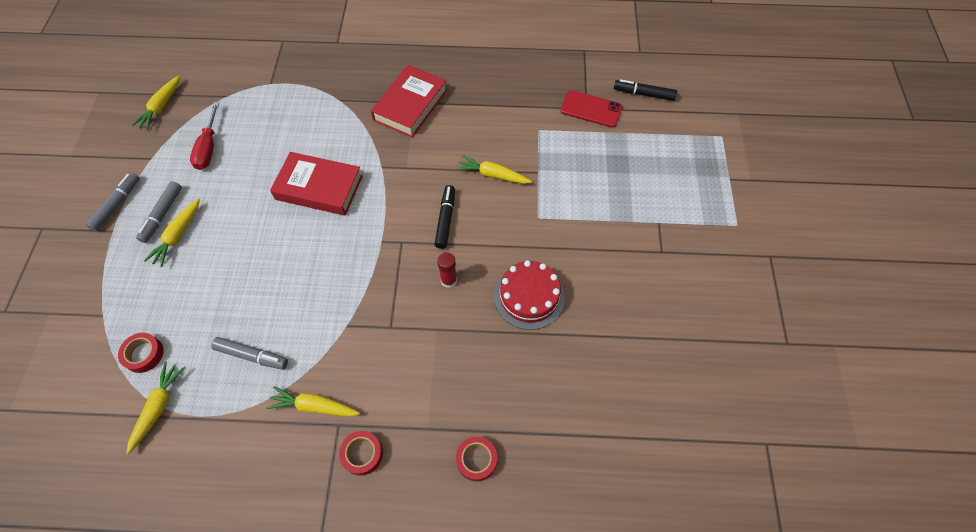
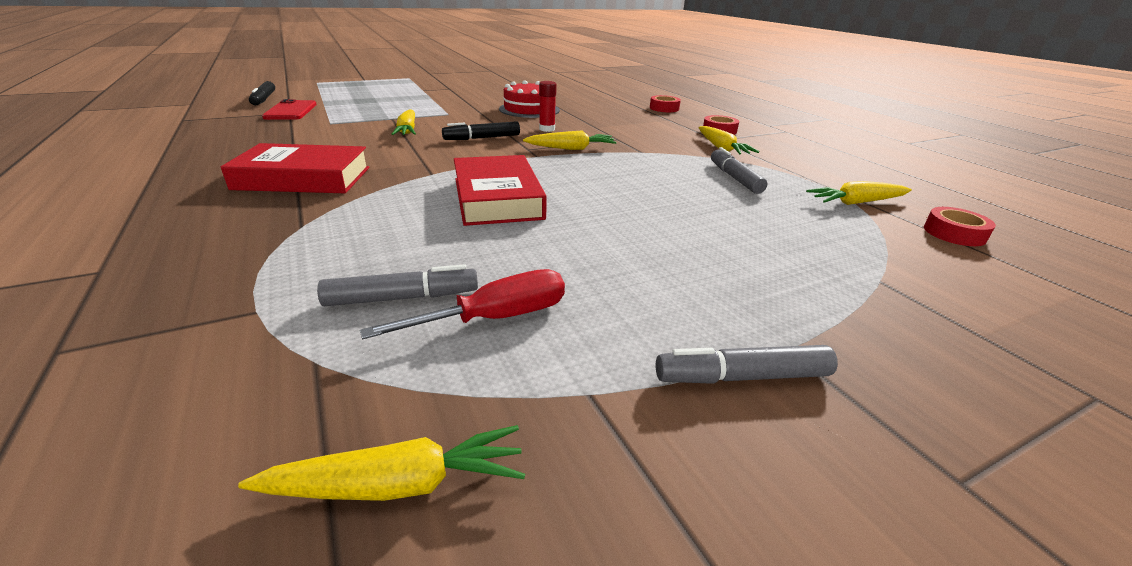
camera: 120 degrees left, 30 degrees down
(144, 354) = (845, 229): red tape -> red tape (954, 233)
(162, 215) = (684, 304): grey marker -> grey marker (402, 298)
(178, 236) = (694, 271): yellow carrot -> yellow carrot (571, 148)

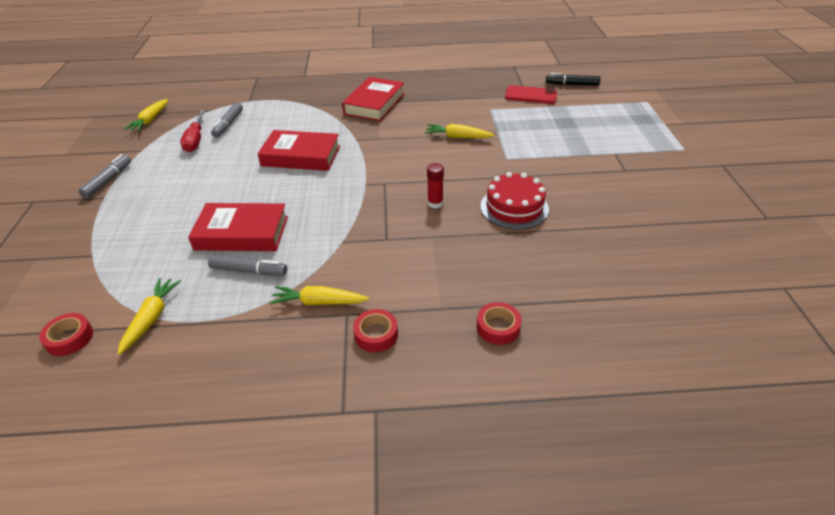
camera: 115 degrees right, 10 degrees up
(482, 138) = (422, 166): black marker -> none
(571, 148) = (372, 204): yellow carrot -> none
(692, 194) = (242, 233): none -> red book

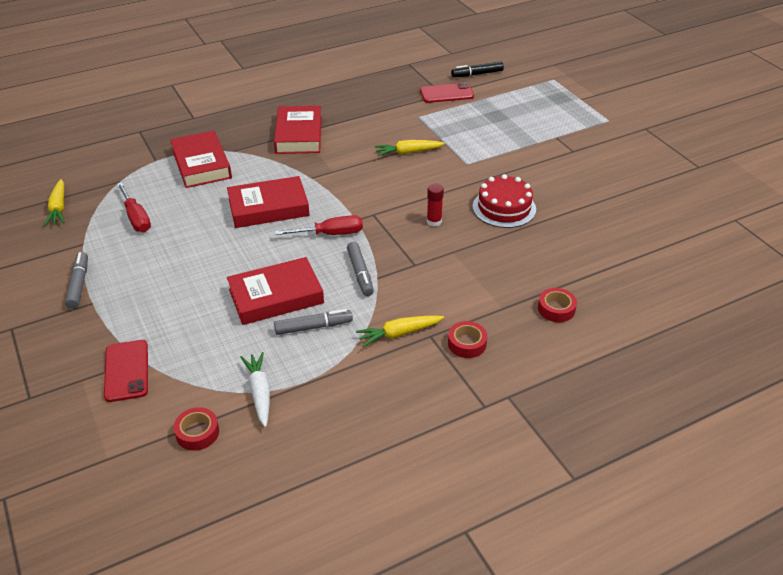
camera: 25 degrees left, 0 degrees up
(72, 262) = (126, 371): none -> red phone
(151, 318) = (259, 392): yellow carrot -> white carrot
(228, 124) = (157, 192): grey marker -> grey marker (360, 273)
(279, 111) = (201, 164): none -> red book
(333, 191) = (330, 234): none -> red screwdriver

